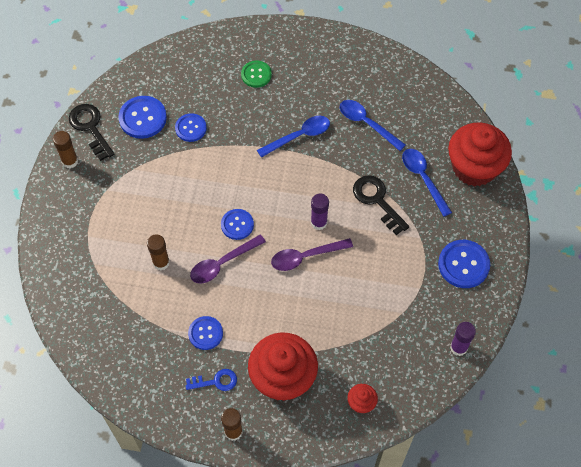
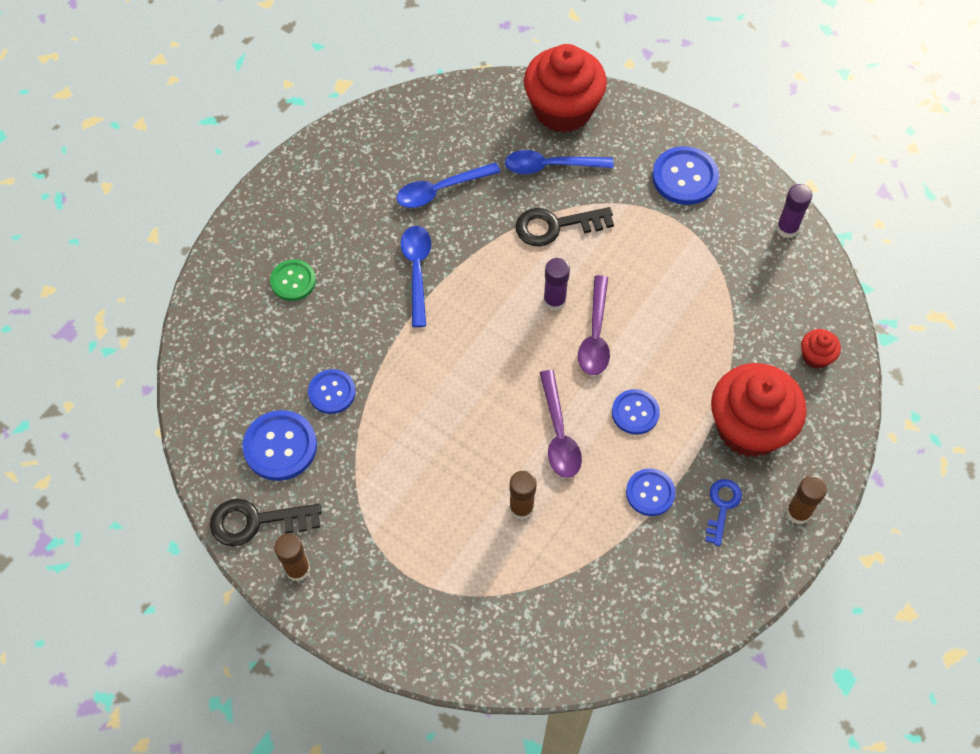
camera: 65 degrees left, 0 degrees up
(237, 225) = (510, 394): blue button -> blue button (635, 412)

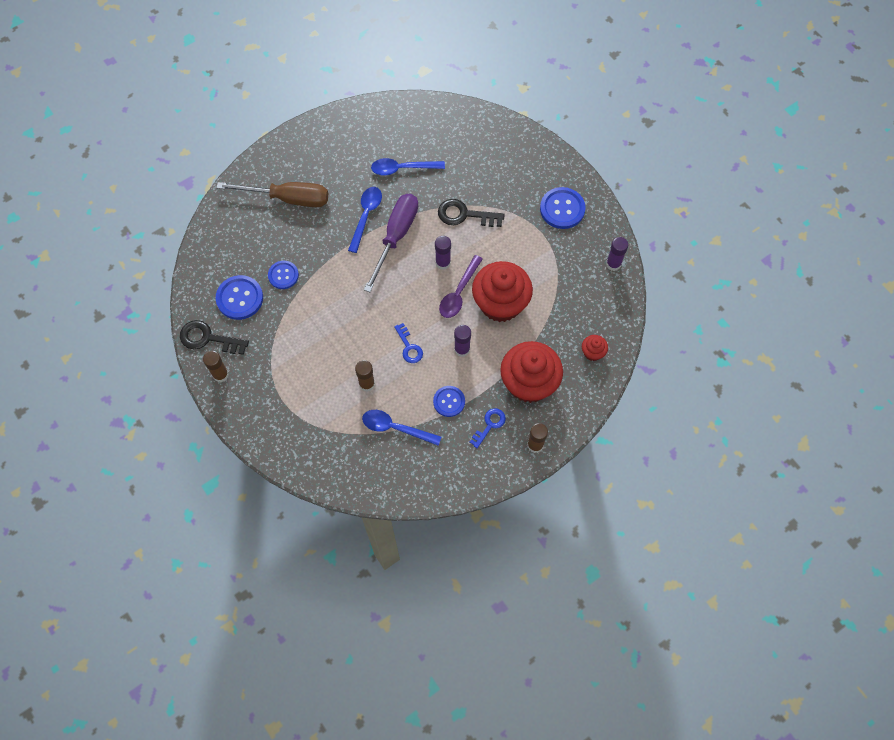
camera: 20 degrees right, 5 degrees up
(293, 281) = (288, 198): green button -> brown screwdriver
(472, 286) = (396, 236): none -> purple screwdriver
(550, 166) = (478, 174): blue spoon -> blue spoon (395, 428)
(559, 434) = (409, 347): purple spoon -> blue key
(562, 110) = (503, 139): red cupcake -> red cupcake (500, 303)
(635, 412) = (462, 349): blue button -> purple glue stick

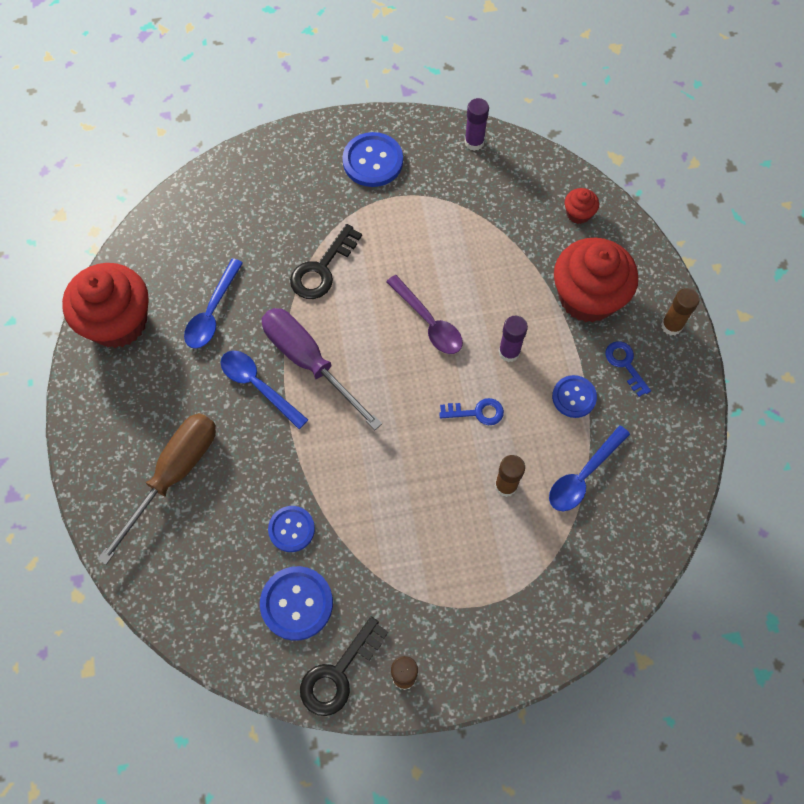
camera: 65 degrees left, 0 degrees up
(443, 263) = (377, 322): purple glue stick -> none
(500, 303) = (466, 282): red cupcake -> red cupcake (118, 322)

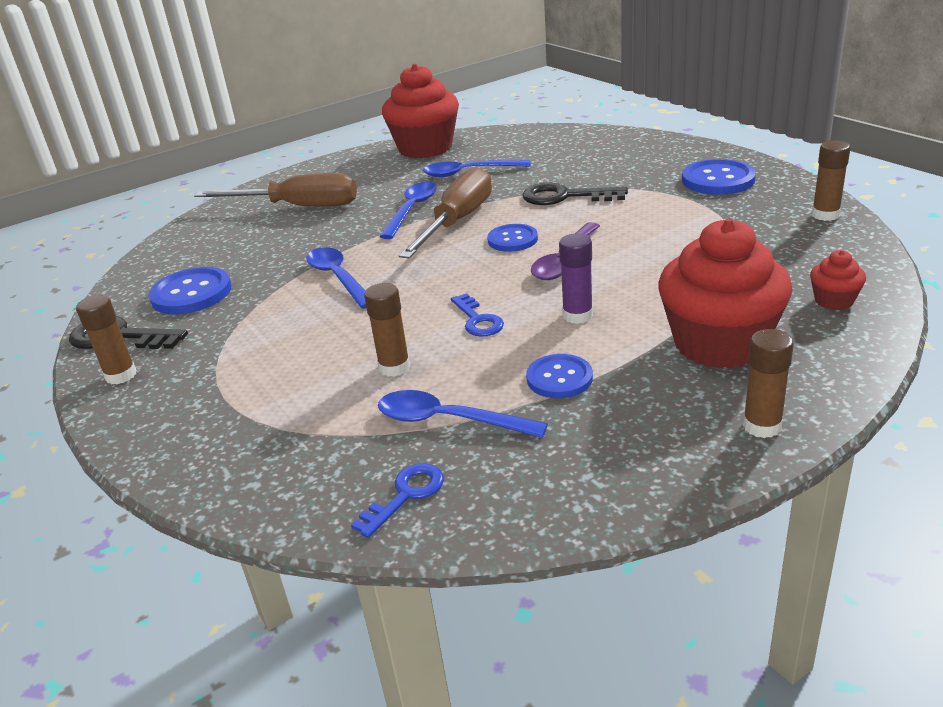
camera: 70 degrees right, 35 degrees down
(291, 529) = (271, 267): blue button -> blue button (512, 239)
(309, 362) = (457, 221): purple screwdriver -> brown screwdriver
(347, 482) = (338, 277): none -> blue spoon
(474, 142) = (825, 215): purple glue stick -> brown glue stick
(625, 364) = (651, 404): blue key -> blue key (406, 495)

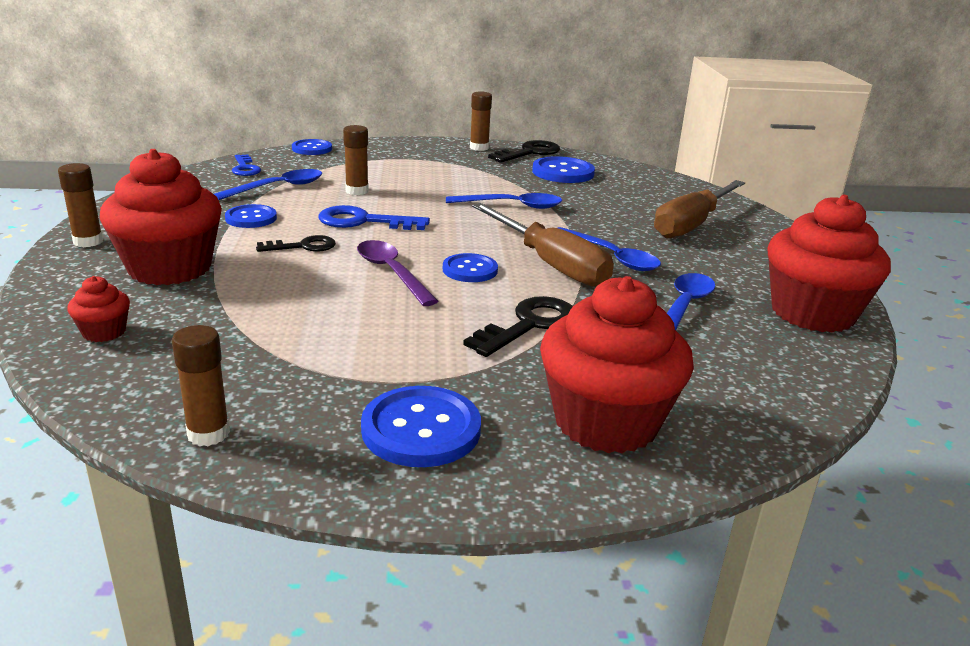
camera: 115 degrees right, 5 degrees down
(246, 499) = (312, 149): none -> blue button
(477, 320) = (364, 221): blue key -> blue key, size x1.54
(577, 315) = (303, 246): purple glue stick -> black key
(633, 154) = (606, 422): none -> red cupcake

